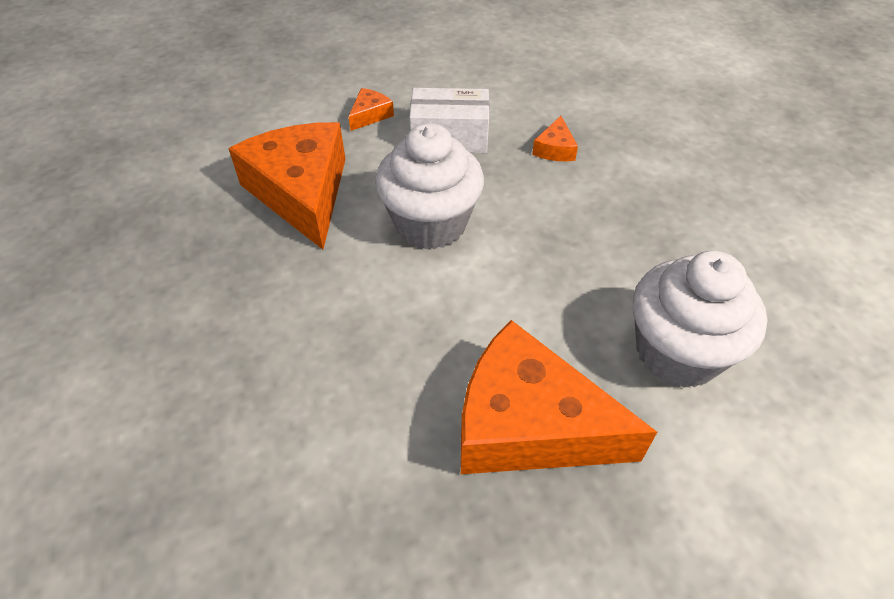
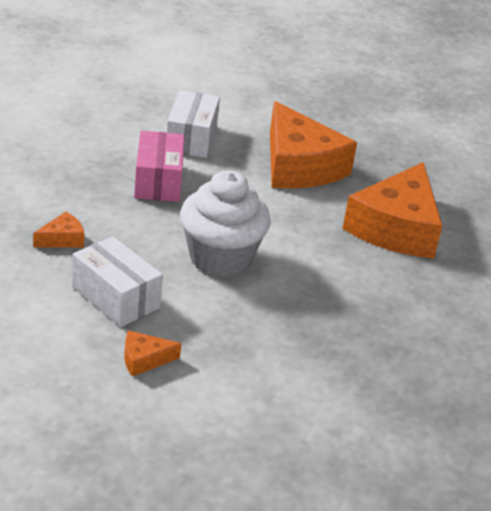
camera: 140 degrees left, 15 degrees down
(302, 192) = (279, 336): orange cheese -> orange cheese (396, 228)
(599, 261) = (158, 181): none -> pink box
(677, 352) = (191, 138): white cupcake -> white box

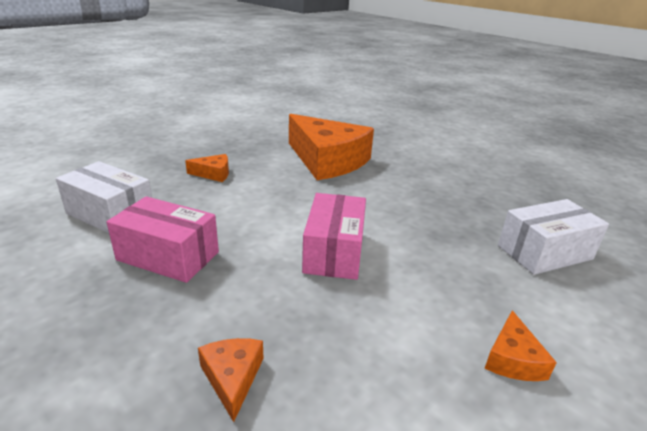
camera: 65 degrees left, 5 degrees down
(116, 297) = (385, 353): white box -> white box (544, 252)
(220, 258) = (334, 252): white cupcake -> pink box
(299, 166) = (213, 174): orange cheese -> orange cheese, size x0.41

